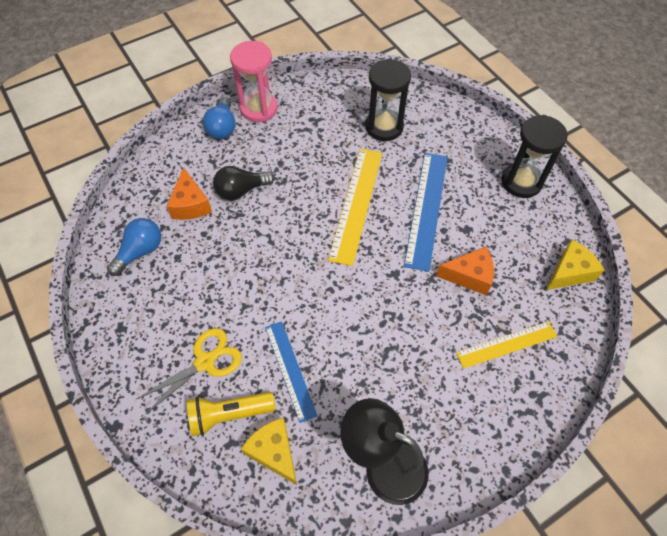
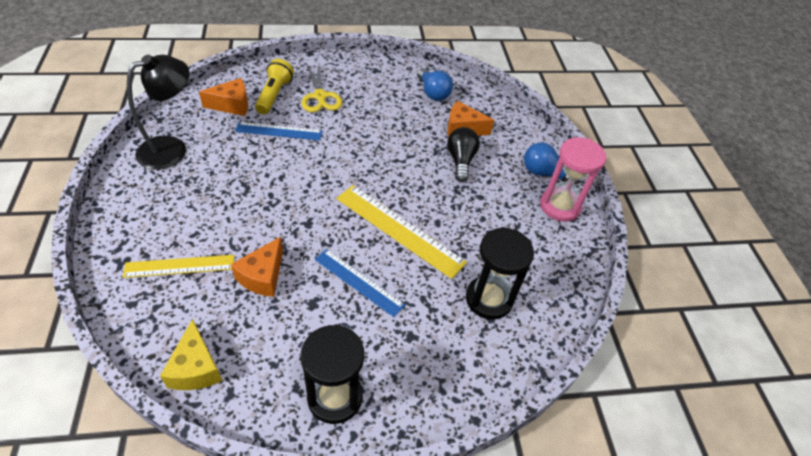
camera: 110 degrees right, 10 degrees down
(274, 452) = (232, 105): yellow cheese -> orange cheese
(427, 209) = (358, 282): blue ruler -> blue ruler, size x0.65
(506, 345) = (179, 266): yellow ruler -> yellow ruler turned 75 degrees clockwise

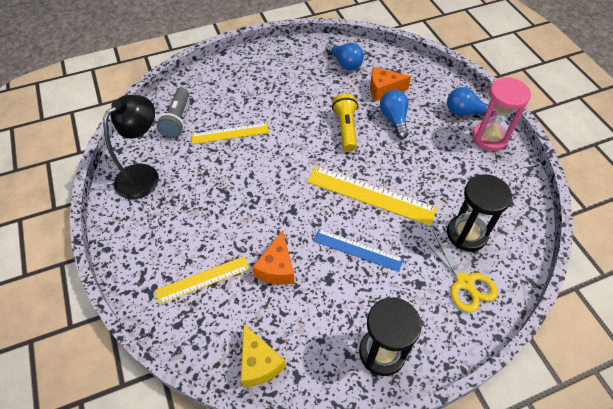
camera: 10 degrees left, 5 degrees up
(232, 105) = (177, 120): orange cheese -> grey flashlight
(274, 95) = (210, 100): yellow flashlight -> yellow flashlight (345, 128)
(279, 131) = (230, 133): blue ruler -> yellow ruler
(320, 97) = (251, 92): yellow scissors -> yellow scissors (465, 283)
(460, 161) = (394, 119): black light bulb -> blue light bulb

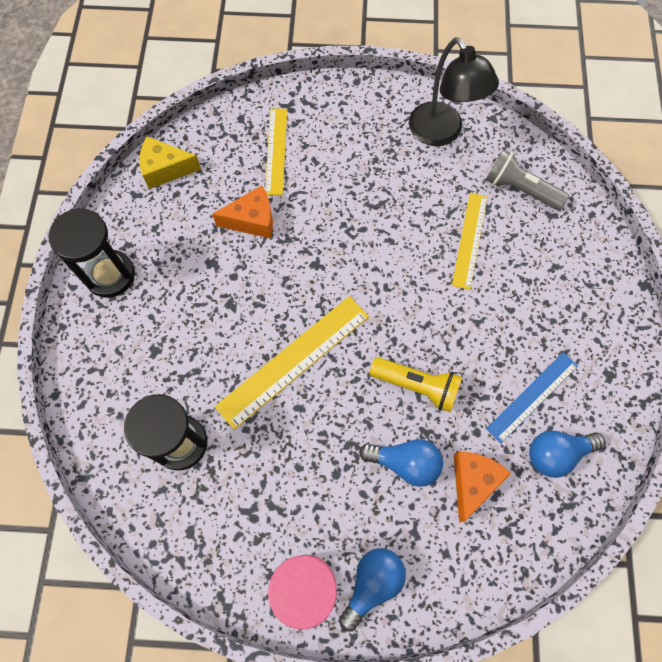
camera: 115 degrees right, 15 degrees up
(277, 268) = (252, 220): orange cheese -> orange cheese turned 135 degrees clockwise
(357, 250) = (229, 308): blue ruler -> blue ruler (532, 396)
(465, 283) = (127, 400): yellow scissors -> none

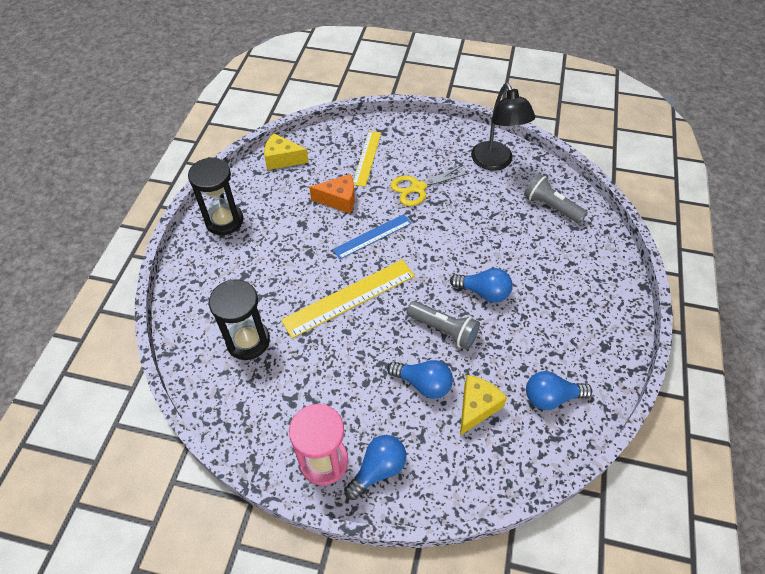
camera: 10 degrees right, 15 degrees down
(349, 187) = (417, 188): none -> yellow scissors
(417, 386) = (443, 330): yellow flashlight -> grey flashlight
(456, 325) = (483, 292): none -> blue light bulb
(469, 240) = (504, 235): yellow ruler -> none
(472, 482) = (476, 407): orange cheese -> yellow cheese
(532, 396) = (537, 352): blue ruler -> blue ruler (372, 236)

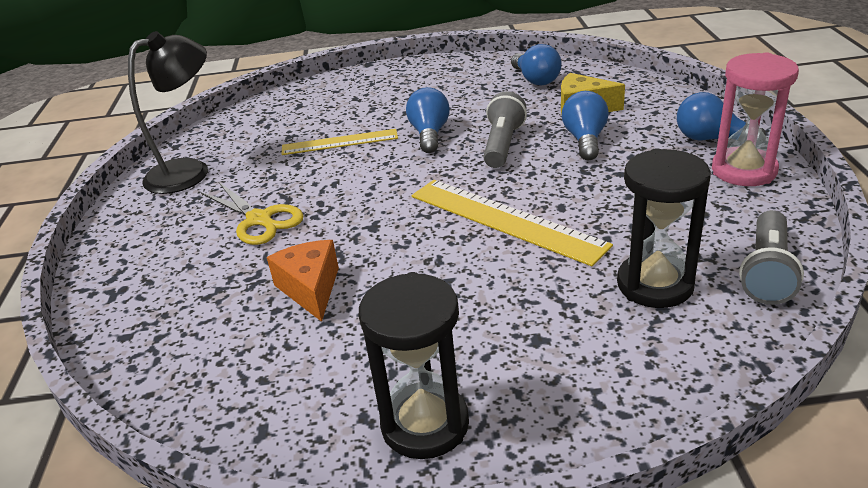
camera: 105 degrees left, 20 degrees down
(282, 159) = (212, 403): yellow cheese -> none
(367, 158) = (194, 289): yellow ruler -> yellow ruler (339, 142)
(372, 236) = (378, 233): blue ruler -> none
(551, 206) = (268, 122): grey flashlight -> grey flashlight (767, 272)

